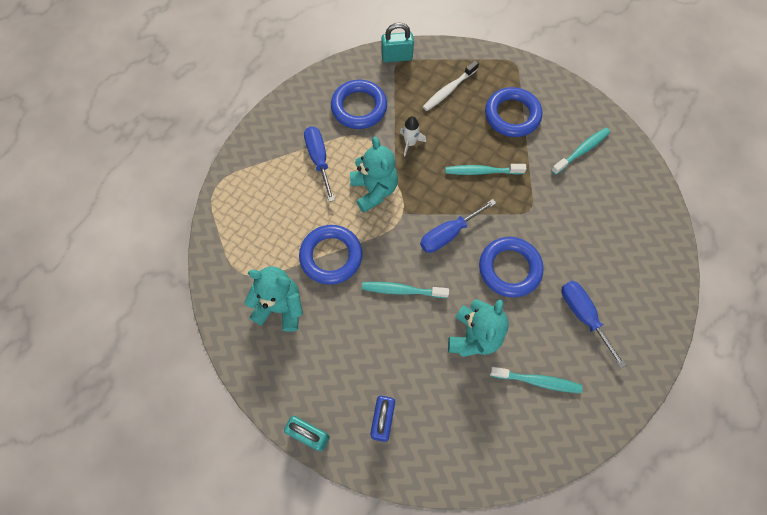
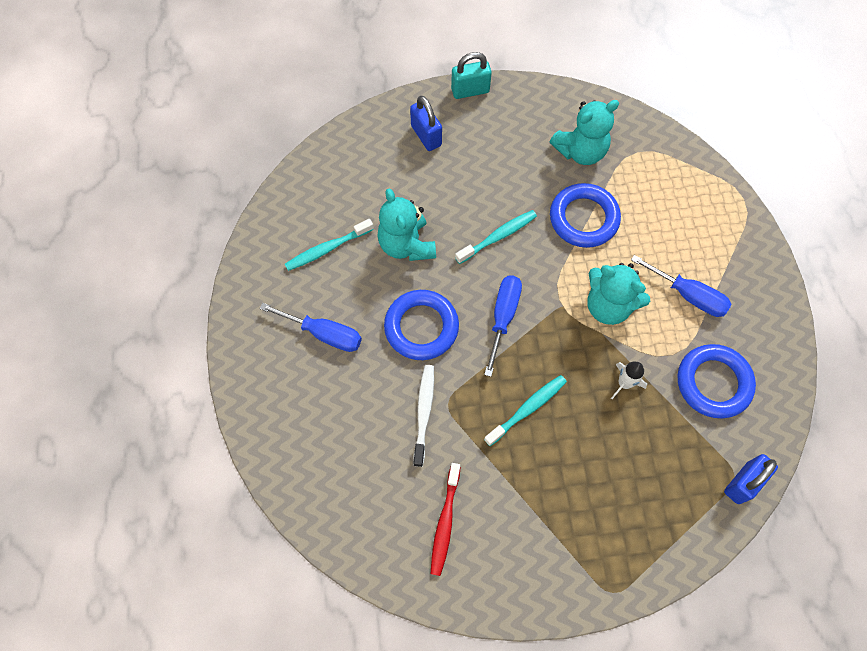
camera: 140 degrees right, 0 degrees up
(397, 57) = (742, 483): turquoise padlock -> blue padlock
(448, 90) = (647, 485): white toothbrush -> white toothbrush (424, 412)
(512, 115) = (553, 508): blue ring -> none
(581, 151) = (445, 522): turquoise toothbrush -> red toothbrush

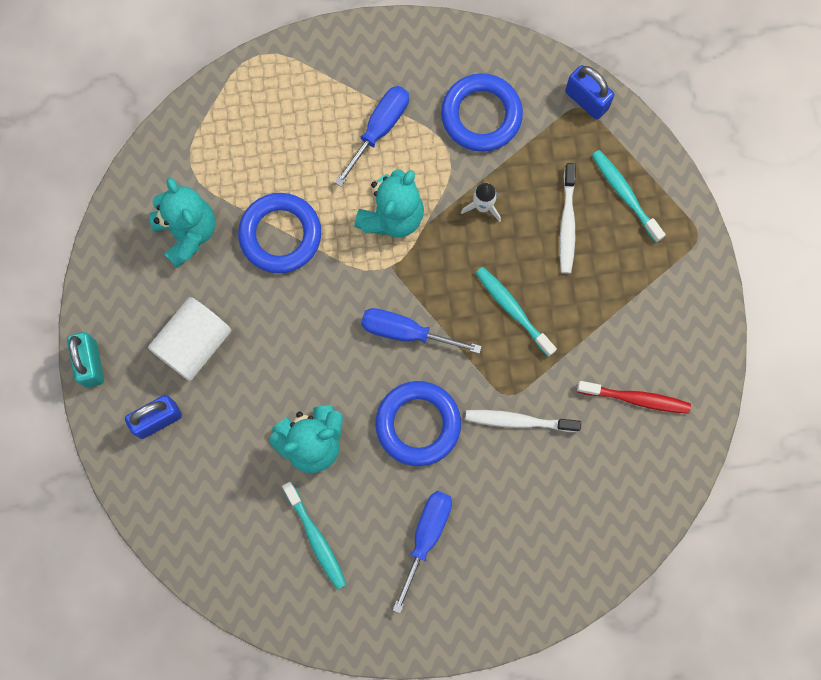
camera: 90 degrees left, 10 degrees up
(488, 158) = (194, 344): none -> white cylinder
(498, 236) = (302, 334): turquoise toothbrush -> turquoise toothbrush (625, 194)
(614, 461) = (567, 223): none -> white toothbrush

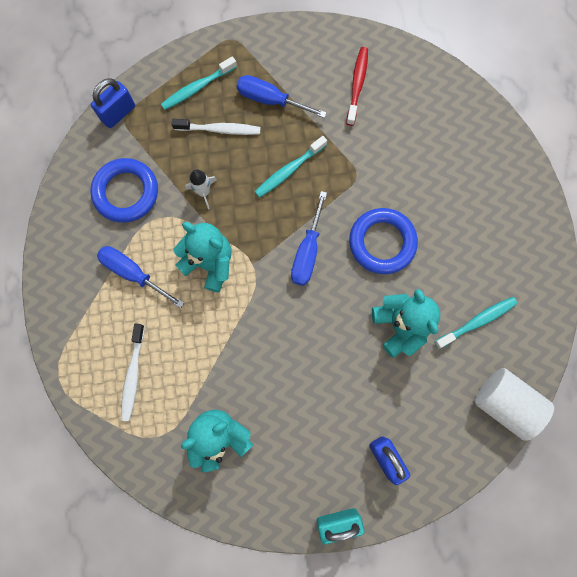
camera: 90 degrees left, 0 degrees up
(194, 344) = (319, 428): white cylinder -> white cylinder (504, 403)
(280, 235) = (224, 355): blue ring -> none
(426, 537) = (470, 236): blue screwdriver -> blue screwdriver (270, 100)
(518, 421) = (376, 168): white toothbrush -> white toothbrush (133, 375)

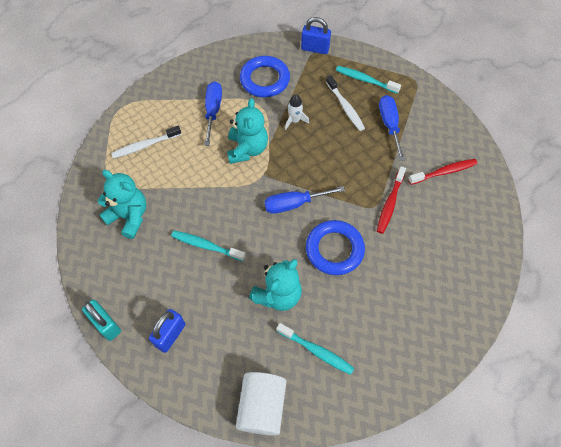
camera: 60 degrees right, 15 degrees down
(288, 171) = (346, 162): turquoise toothbrush -> turquoise toothbrush (206, 245)
(362, 159) = (390, 204): none -> red toothbrush

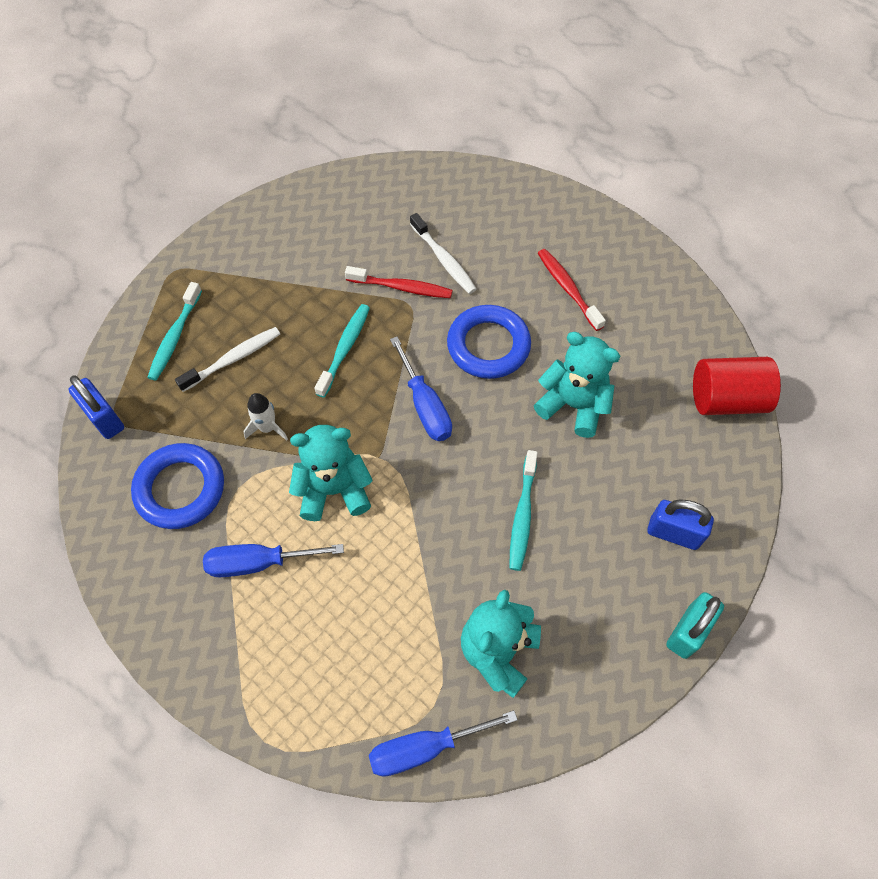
camera: 100 degrees left, 0 degrees up
(145, 145) = (348, 666): white toothbrush -> white toothbrush (444, 260)
(262, 407) = (726, 399): white cylinder -> red cylinder
(315, 48) = (104, 419): blue padlock -> blue padlock turned 45 degrees counterclockwise
(316, 351) = (636, 349): turquoise toothbrush -> turquoise toothbrush (345, 349)
(389, 125) = (263, 298): blue screwdriver -> blue screwdriver (425, 748)
(444, 172) = (339, 229): red toothbrush -> red toothbrush (567, 288)

